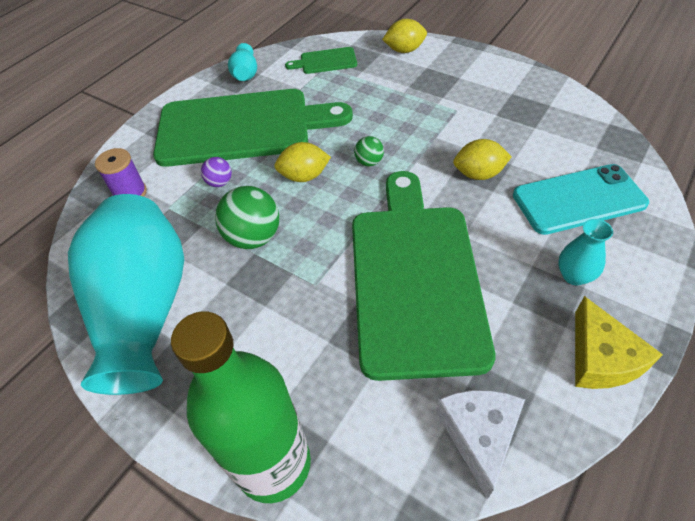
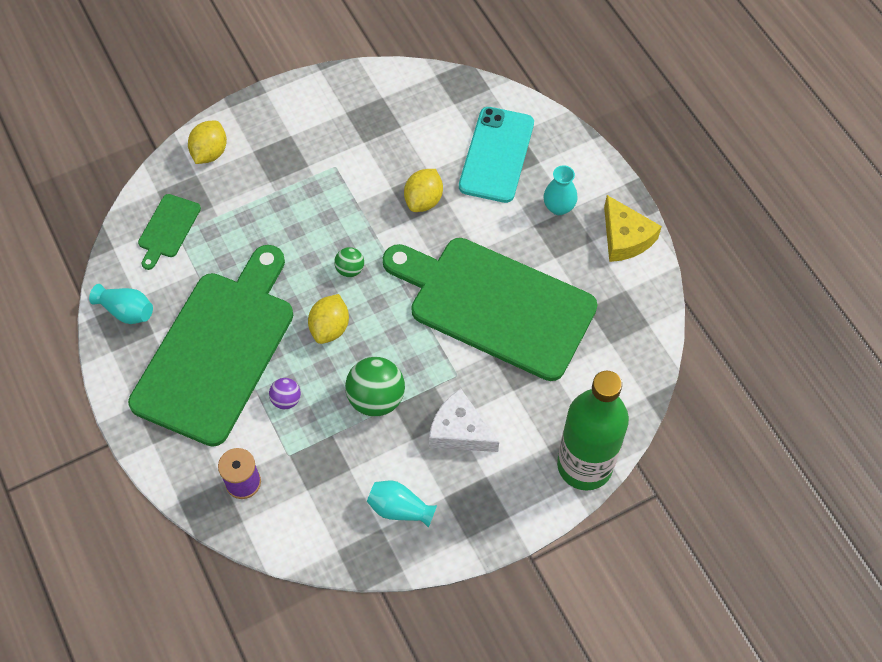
camera: 65 degrees left, 10 degrees up
(145, 309) = (399, 509): turquoise vase -> turquoise vase, size x0.40
(479, 435) = (633, 338): white cheese -> white cheese (459, 431)
(601, 358) = (625, 237): yellow cheese -> yellow cheese turned 45 degrees clockwise

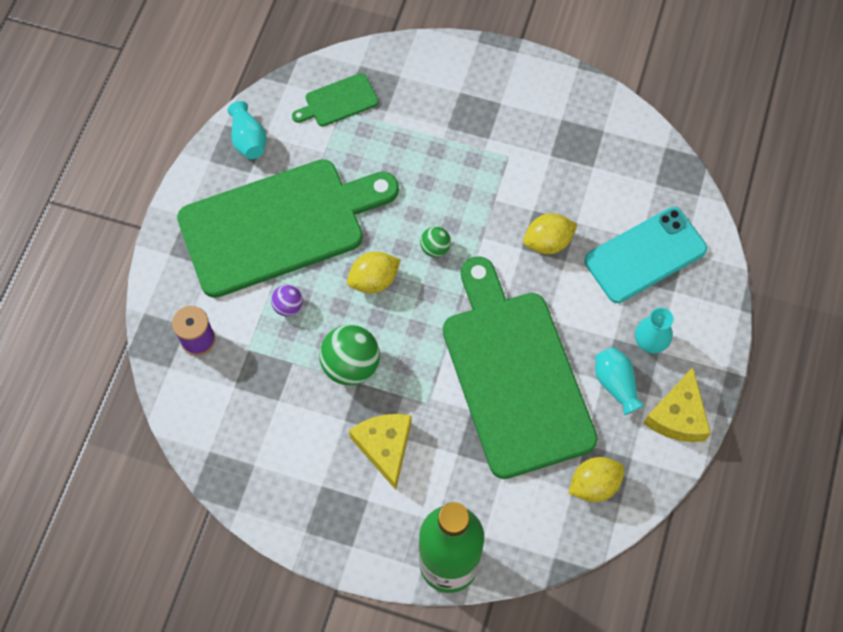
camera: 45 degrees right, 5 degrees up
(210, 153) = (427, 67): yellow lemon -> yellow lemon (594, 484)
(399, 509) = (281, 463): turquoise vase -> turquoise vase (615, 384)
(459, 431) = (385, 447): white cheese -> yellow cheese

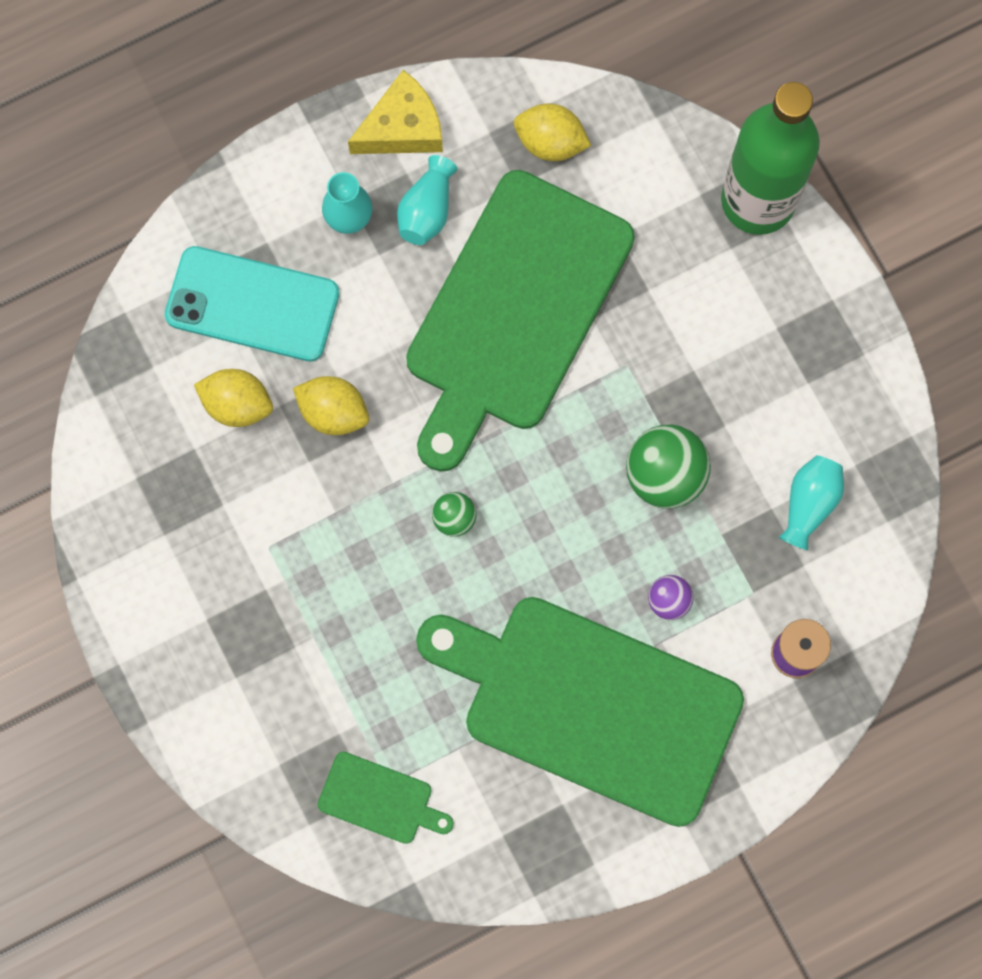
camera: 135 degrees left, 10 degrees up
(248, 140) = (526, 848): turquoise vase -> turquoise vase (809, 504)
(374, 280) = (553, 544): yellow lemon -> yellow lemon (237, 404)
(385, 447) = (711, 362): yellow cheese -> none

